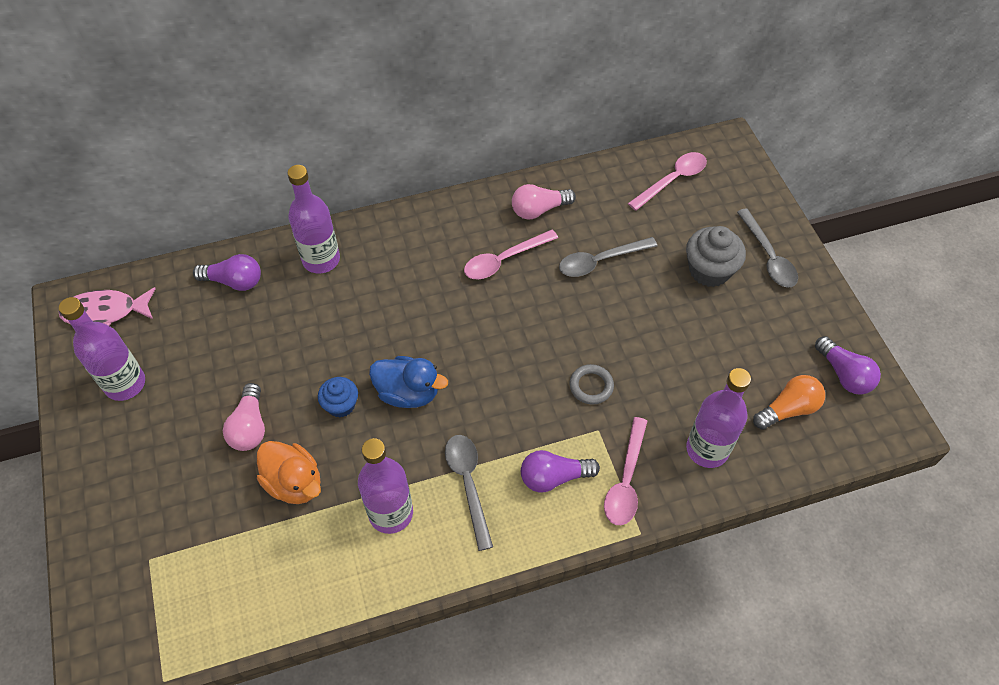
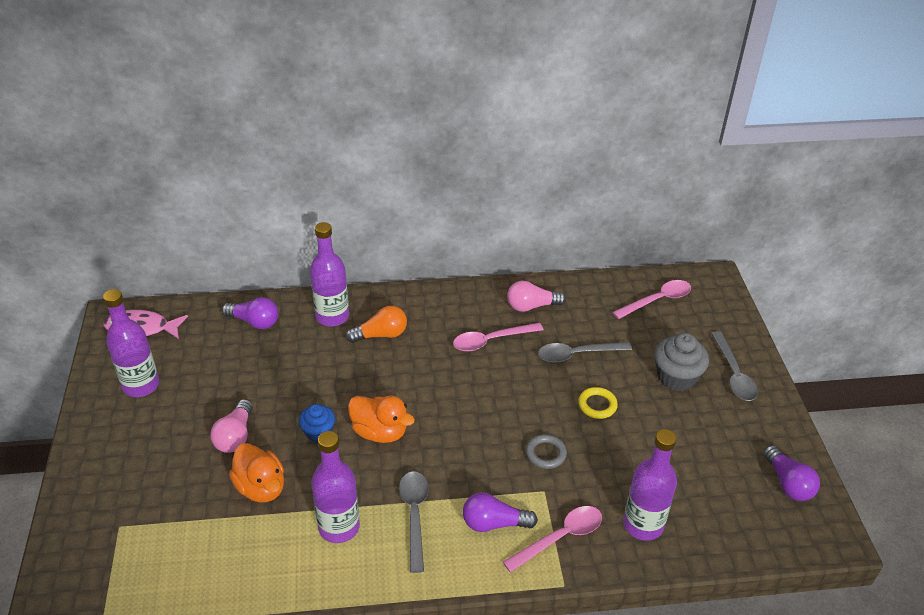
camera: 10 degrees right, 15 degrees down
(408, 393) = (380, 432): blue duck -> orange duck
(626, 480) = (560, 537): pink spoon -> pink spoon turned 150 degrees counterclockwise
(633, 318) = (597, 405): none -> yellow ring
(788, 409) = (727, 504): orange light bulb -> orange light bulb (381, 335)

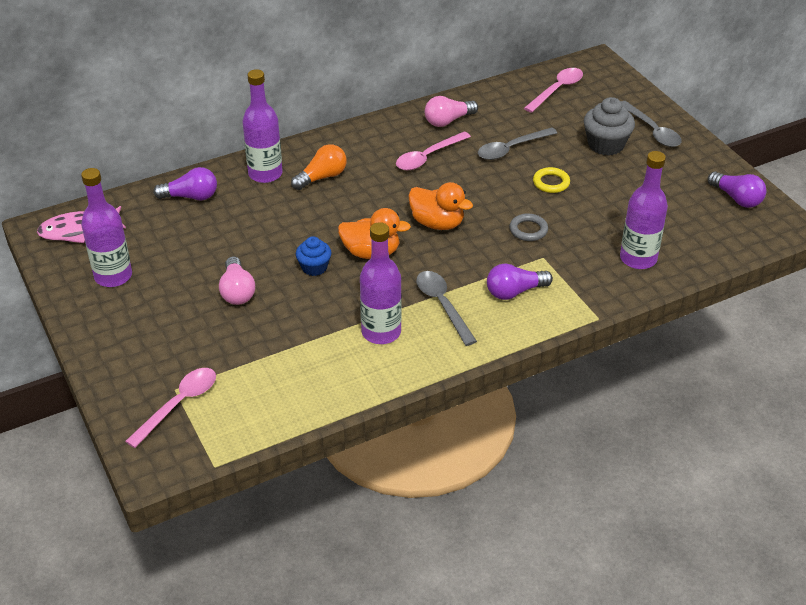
camera: 20 degrees left, 0 degrees up
(261, 487) = (289, 323): orange duck -> orange duck (437, 223)
(560, 537) = (576, 286): pink spoon -> pink spoon (179, 404)

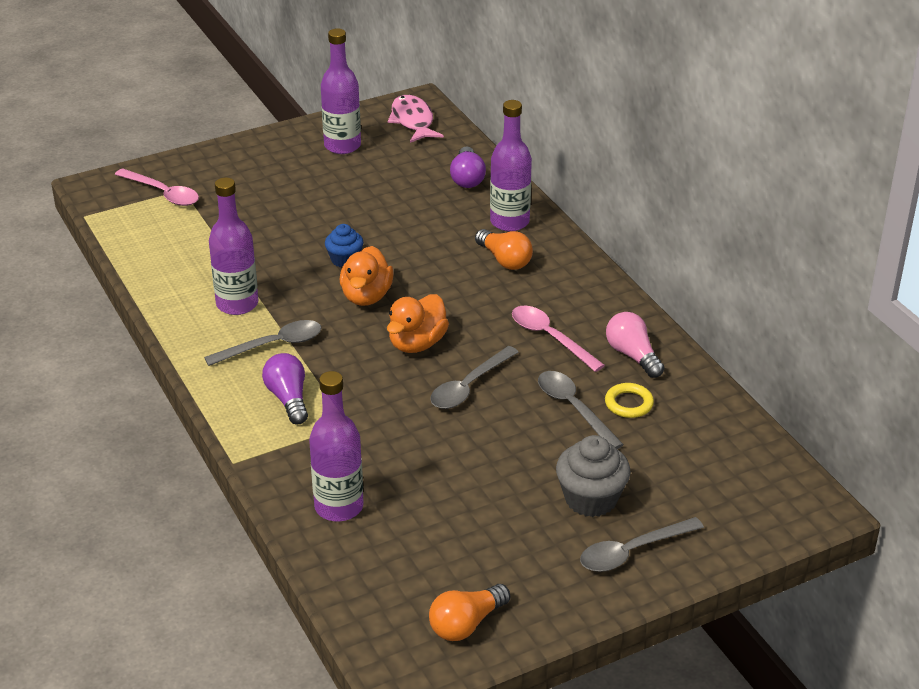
camera: 90 degrees right, 5 degrees down
(237, 291) = (312, 215): pink light bulb -> none
(490, 196) = (469, 386): none -> grey spoon
(528, 230) = (401, 415): grey ring -> none
(551, 183) = (499, 440): yellow ring -> yellow ring (629, 404)
(557, 90) = (726, 460): pink spoon -> none
(736, 198) = (466, 624): purple light bulb -> orange light bulb

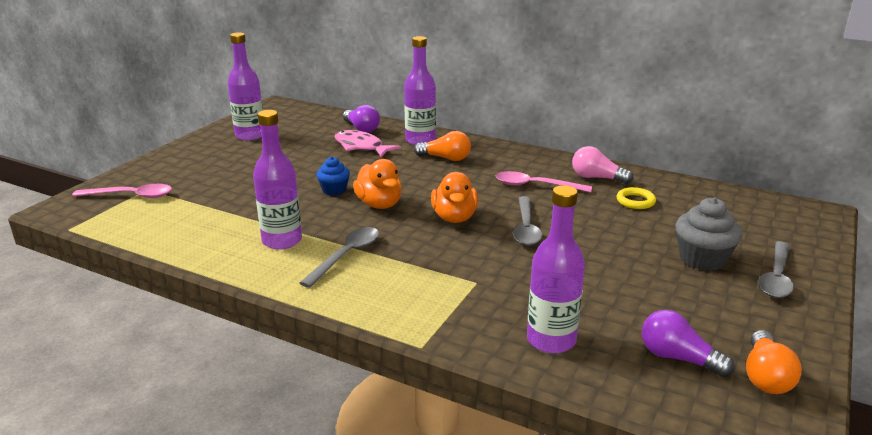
camera: 35 degrees left, 10 degrees down
(288, 399) = (406, 284): purple light bulb -> purple light bulb (678, 358)
(413, 121) = (285, 113): pink fish -> pink fish (361, 147)
(574, 408) = (609, 215): grey spoon -> none

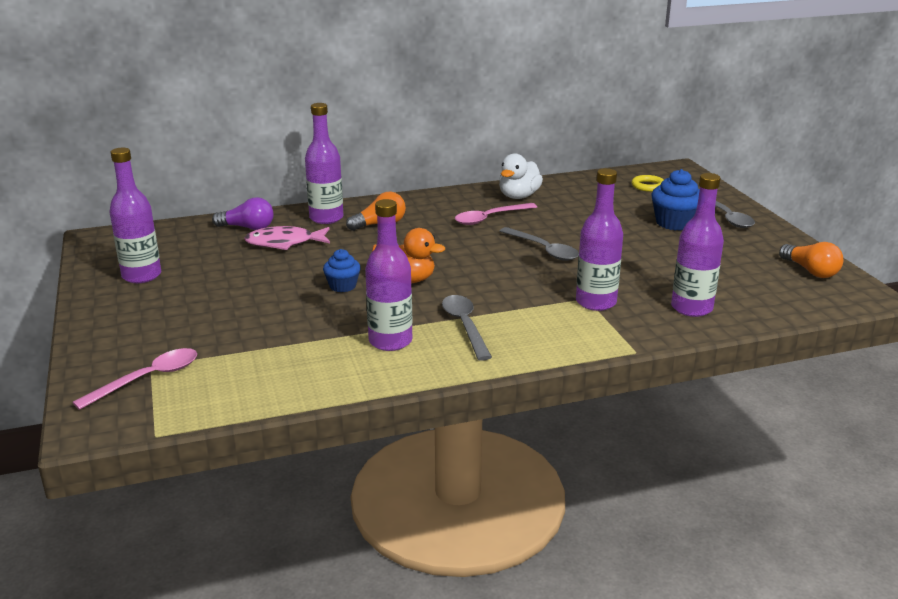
camera: 45 degrees left, 0 degrees up
(454, 217) = (482, 264): orange duck -> none
(477, 290) = (596, 302): none -> purple bottle
(597, 178) = (518, 196): pink light bulb -> white duck
(635, 201) = (573, 203): yellow ring -> yellow ring (648, 186)
(678, 358) = (762, 283): purple light bulb -> none
(702, 259) = (674, 223): grey cupcake -> blue cupcake

